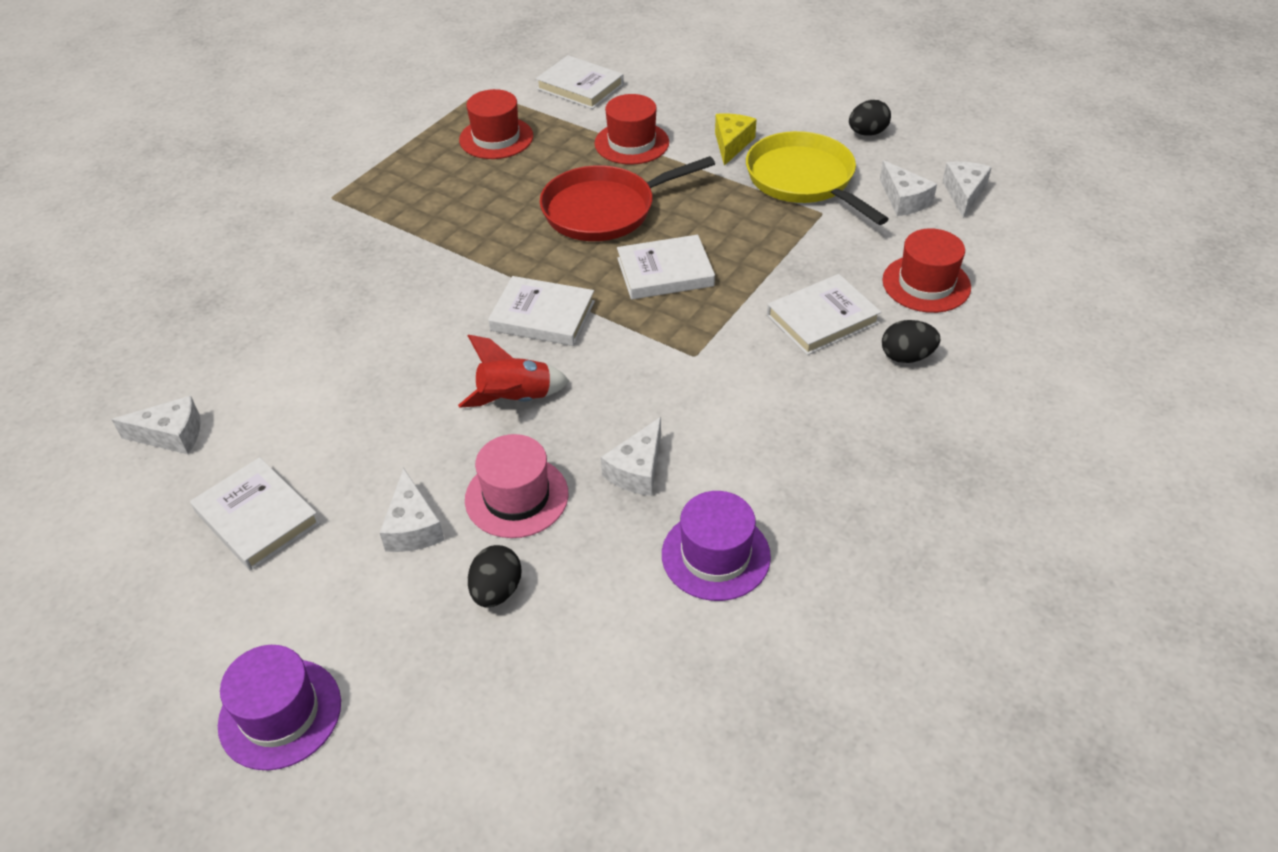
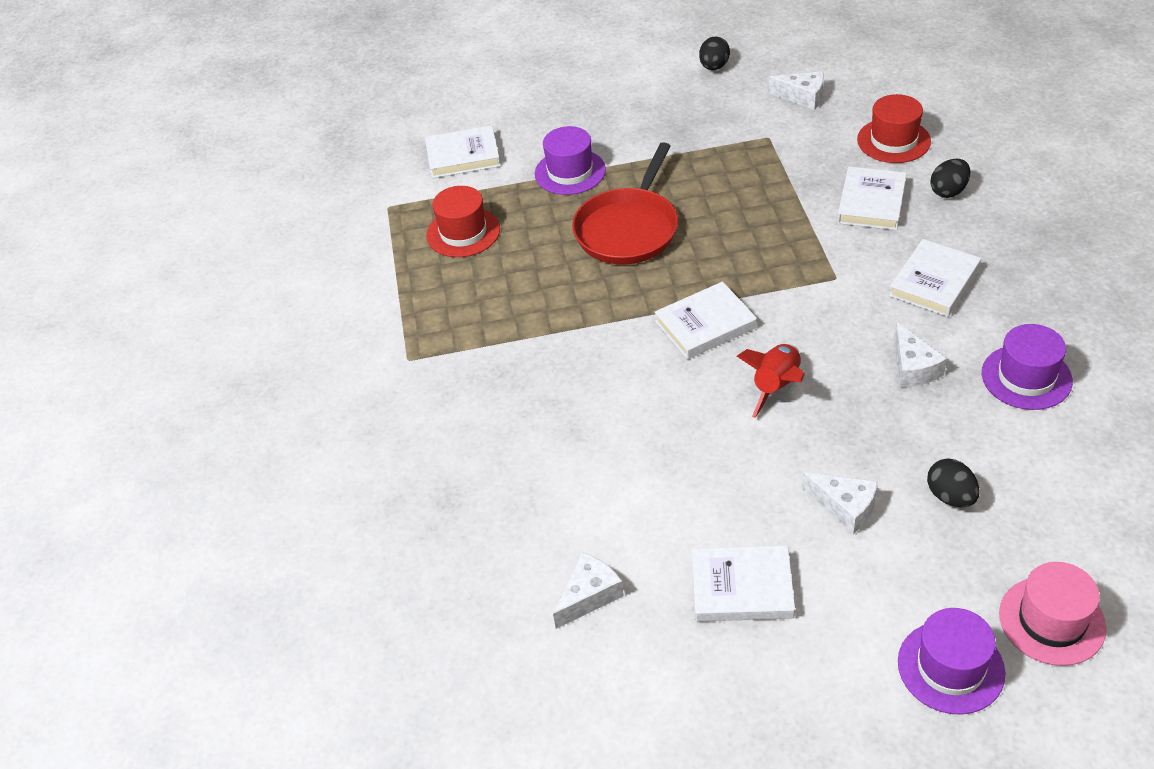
camera: 40 degrees left, 0 degrees up
(516, 497) = (873, 439): pink hat -> pink hat (1052, 620)
(631, 143) = (570, 172): red hat -> purple hat
(665, 272) = (735, 241): white book -> white book (934, 282)
(731, 144) = (639, 129): yellow cheese -> none
(804, 180) = (724, 123): yellow pan -> none
(964, 194) = (830, 70): white cheese -> none

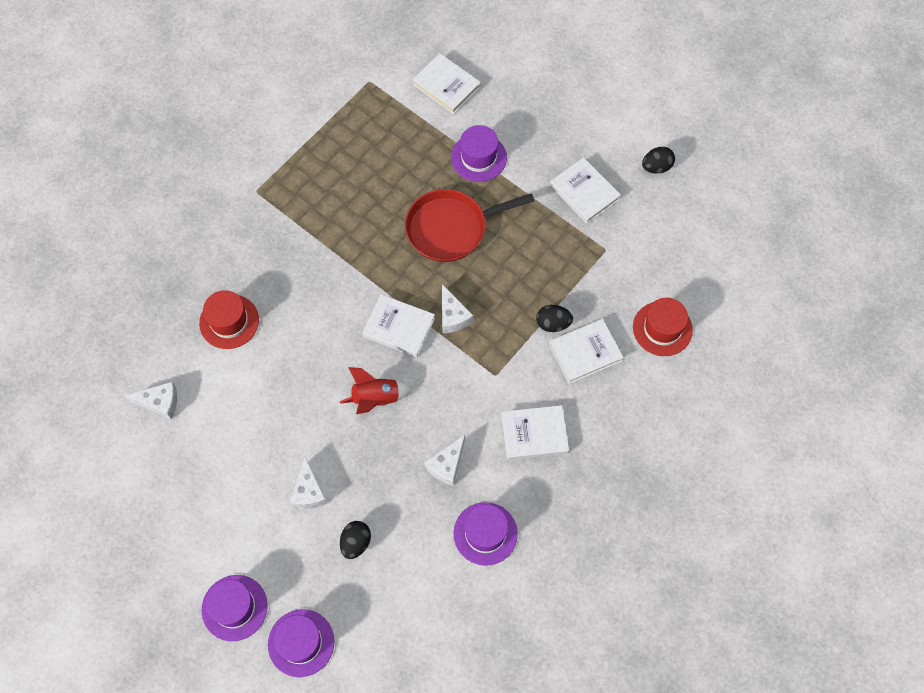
camera: 45 degrees right, 20 degrees up
(463, 232) = (378, 139): red hat -> red hat (229, 321)
(742, 588) = (216, 473): white book -> white book (584, 193)
(802, 97) = (667, 243): white cheese -> white cheese (453, 316)
(948, 191) = (633, 393): black egg -> black egg (553, 324)
(1052, 620) = (301, 643): pink hat -> purple hat

